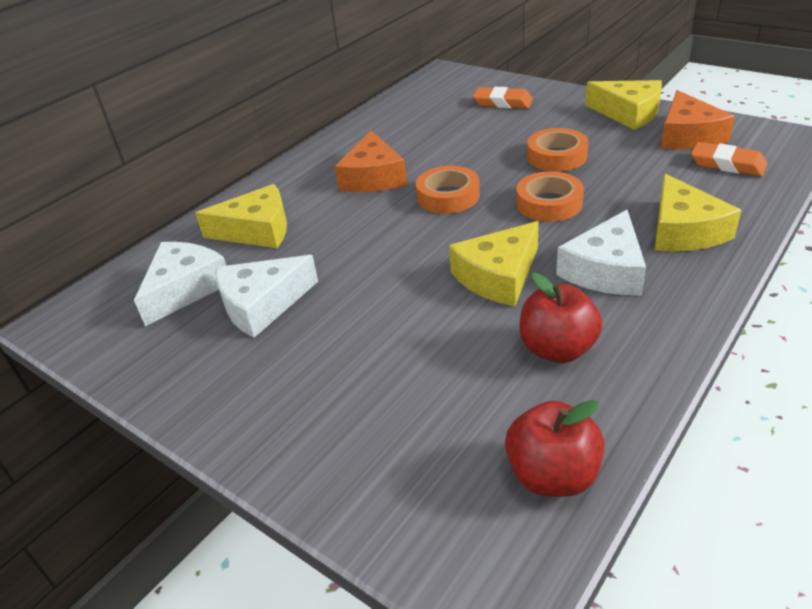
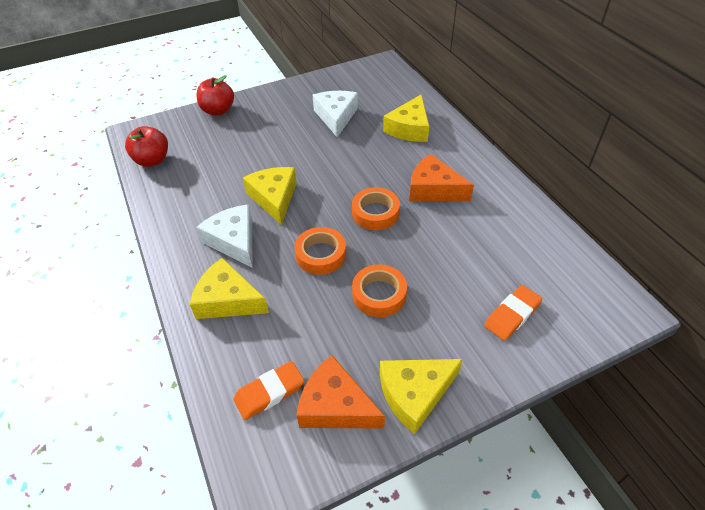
camera: 115 degrees right, 10 degrees up
(185, 289) = (374, 98): white cheese -> none
(557, 349) = (204, 192): red apple -> red apple (218, 110)

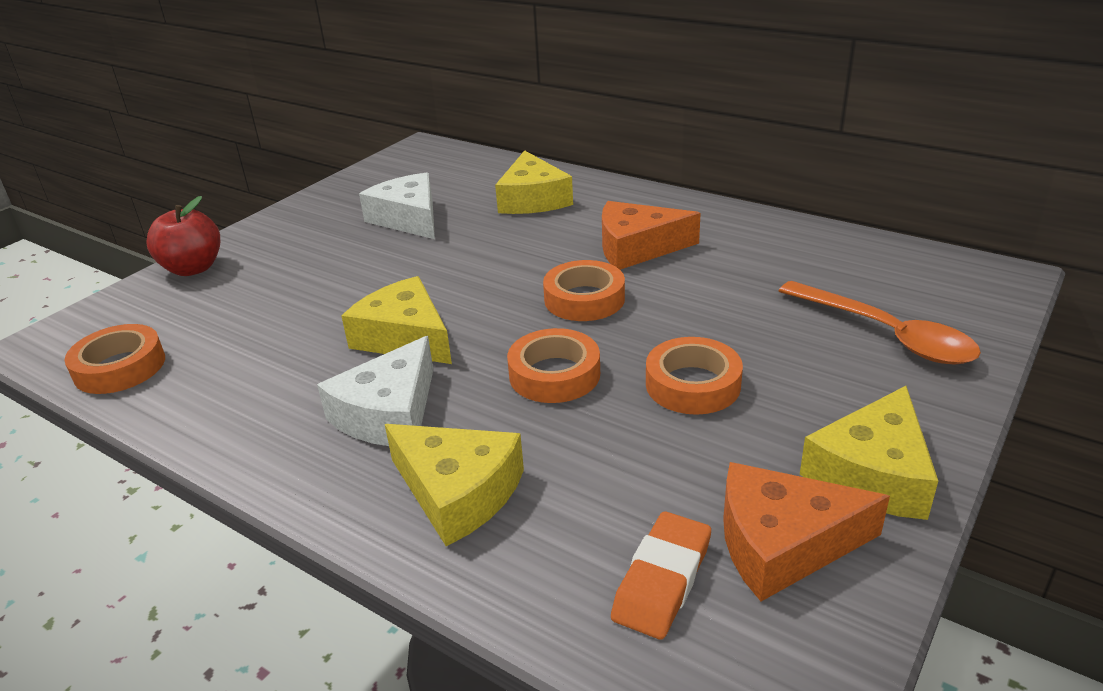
camera: 30 degrees left, 15 degrees down
(152, 160) = (120, 367): red apple -> orange tape
(228, 300) = (457, 492): yellow cheese -> yellow cheese turned 135 degrees counterclockwise
(234, 241) = (389, 413): white cheese -> white cheese turned 90 degrees counterclockwise
(512, 315) = (886, 334): orange eraser -> orange spoon

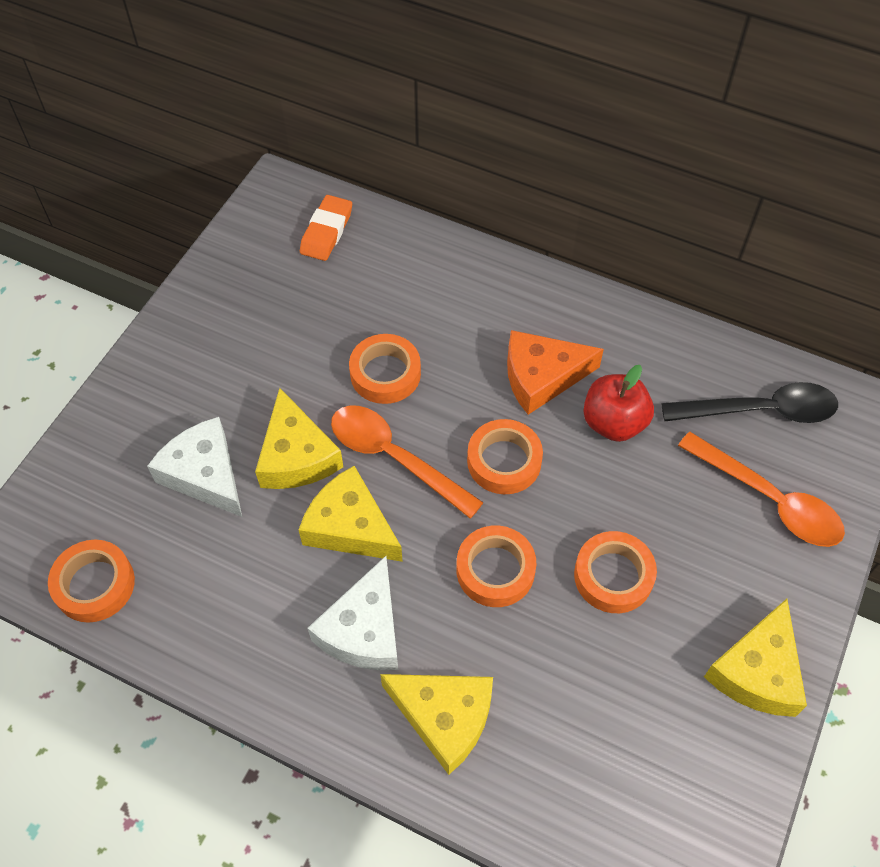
camera: 10 degrees left, 25 degrees up
(193, 268) = (103, 428): red apple -> red apple (614, 423)
(409, 218) = (302, 332): white cheese -> white cheese (205, 474)
(469, 293) = (394, 457): none -> orange spoon
(479, 243) = (385, 374): none -> orange tape
(532, 199) = (424, 293): yellow cheese -> yellow cheese (296, 456)
(662, 580) = (612, 792): orange eraser -> orange eraser (326, 231)
(782, 543) = (694, 749): orange cheese -> none
(874, 273) = (760, 411): none -> black spoon

